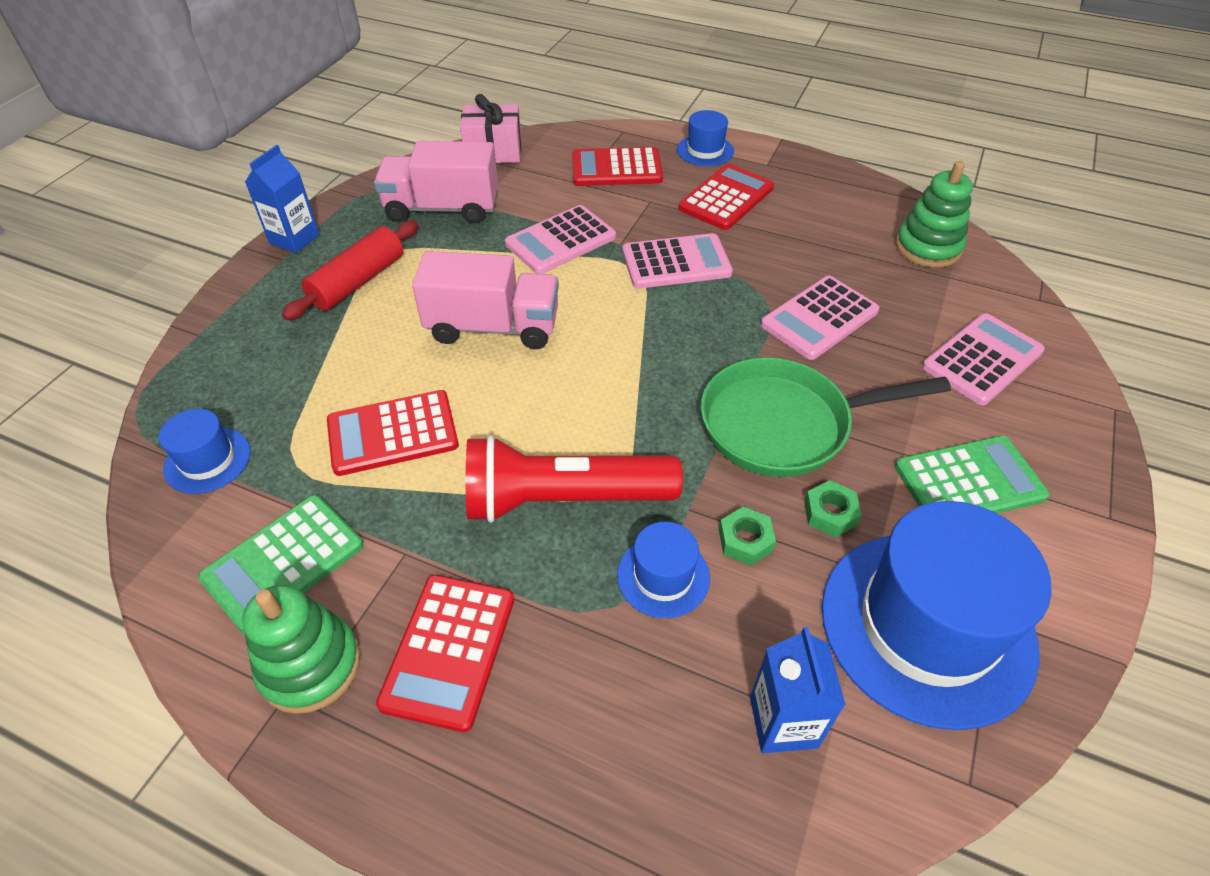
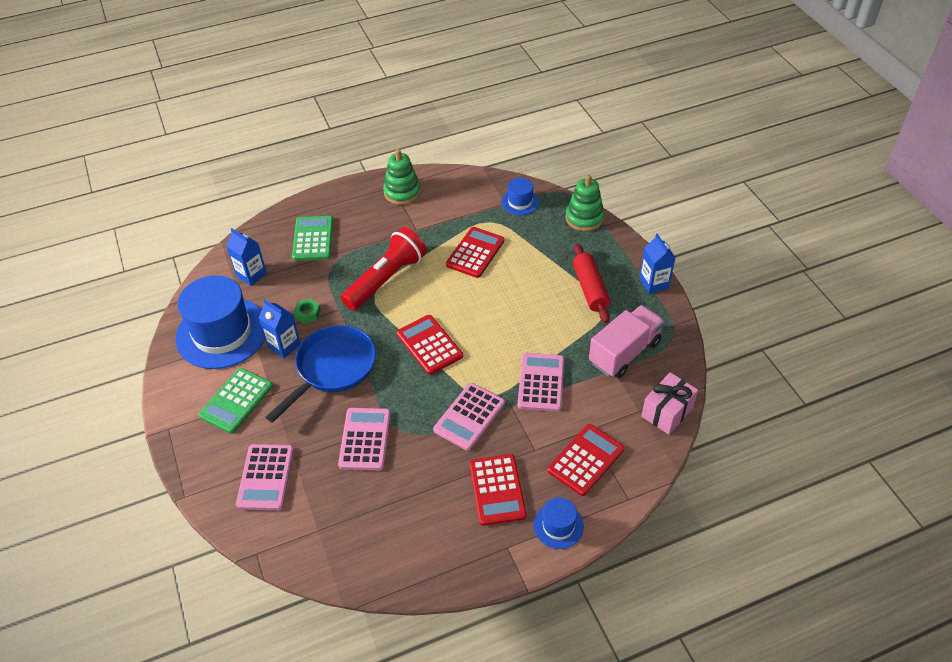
camera: 135 degrees right, 0 degrees up
(283, 562) = (448, 202): green calculator -> green calculator (313, 239)
(449, 650) = (368, 221): red calculator -> red calculator (429, 345)
(493, 327) = (503, 315): pink truck -> none
(663, 576) = (325, 283): blue hat -> none
(784, 424) = (333, 368): green pan -> blue pan
(830, 513) = (284, 346): green nut -> blue carton
(928, 247) = (346, 547): green stacking toy -> green stacking toy (584, 218)

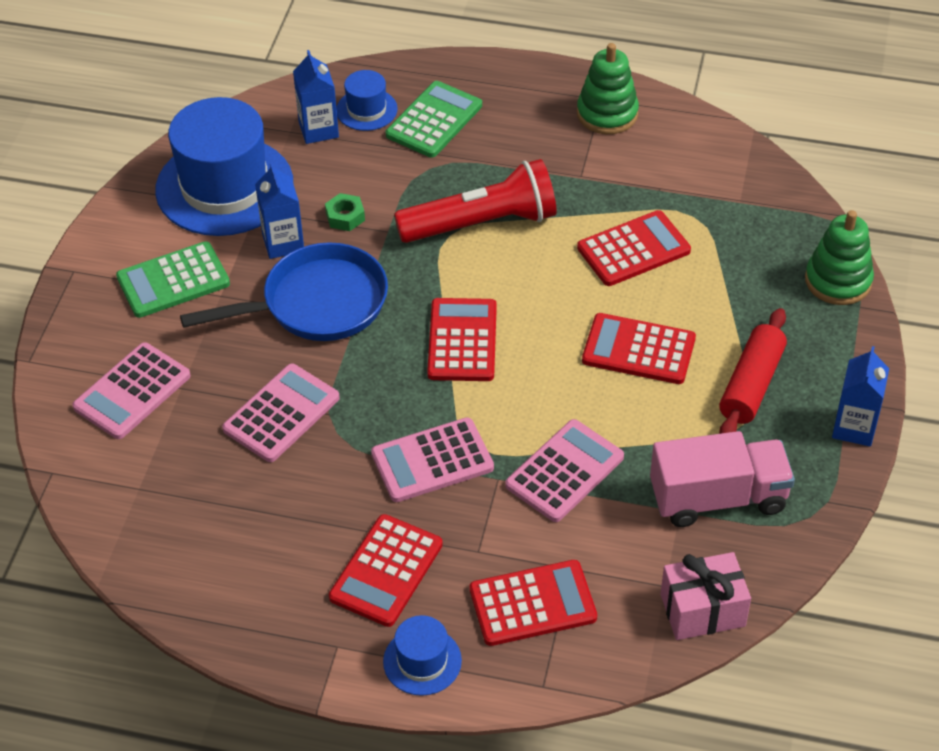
camera: 35 degrees right, 0 degrees up
(520, 202) = (763, 210): blue hat -> blue hat (366, 110)
(522, 301) = (638, 350): none -> red calculator

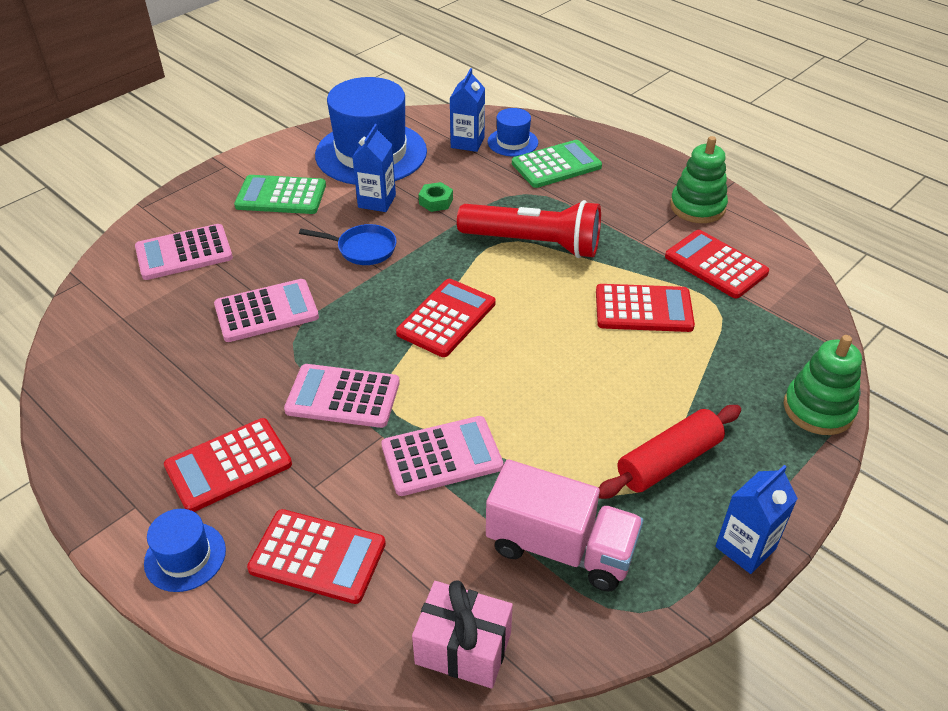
camera: 30 degrees right, 5 degrees down
(317, 304) = (363, 249): blue pan -> blue pan, size x0.55
(638, 350) = (586, 387): red calculator -> red calculator (716, 265)

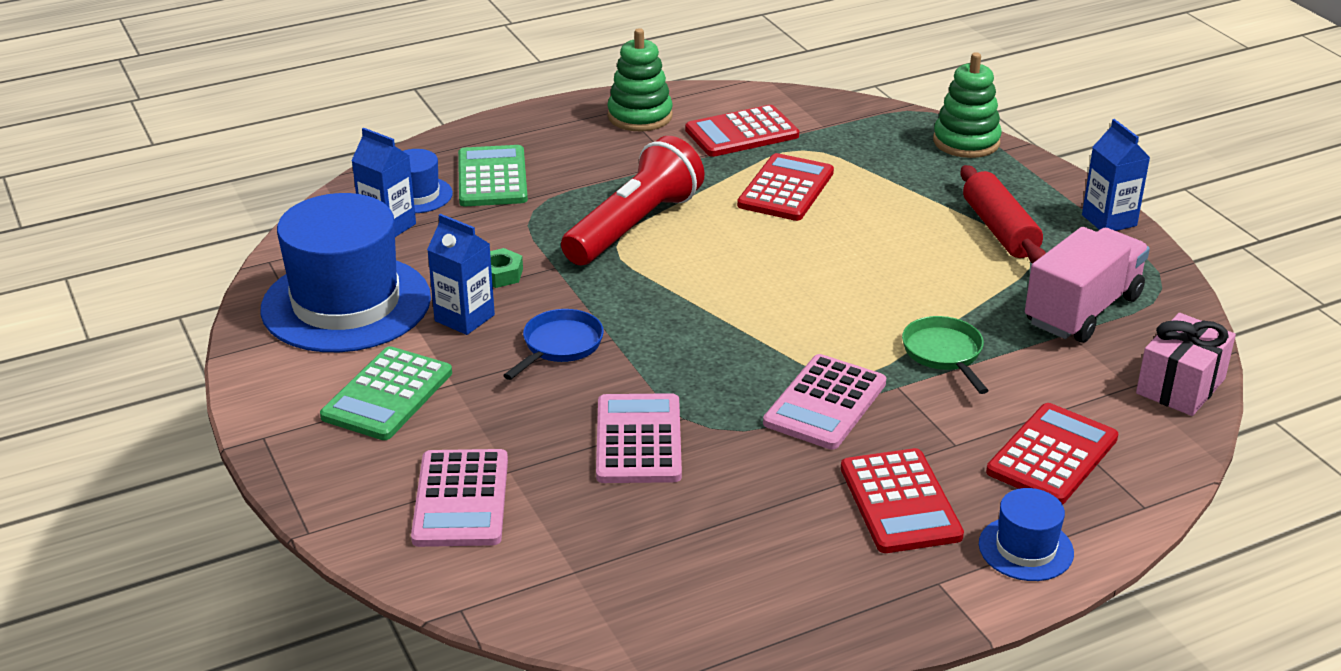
camera: 70 degrees left, 10 degrees down
(442, 456) = (944, 354): pink calculator -> green pan
(446, 318) = (731, 309): red calculator -> none

